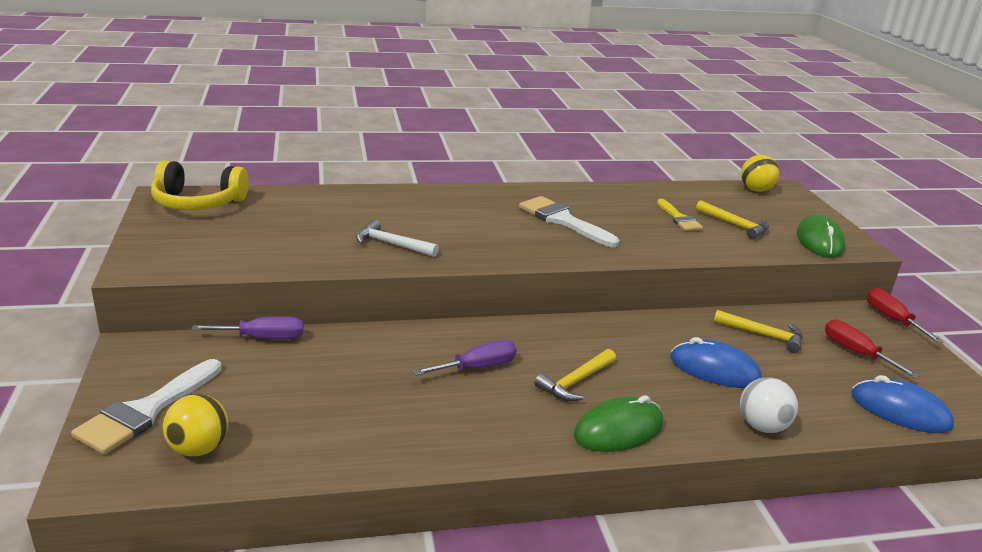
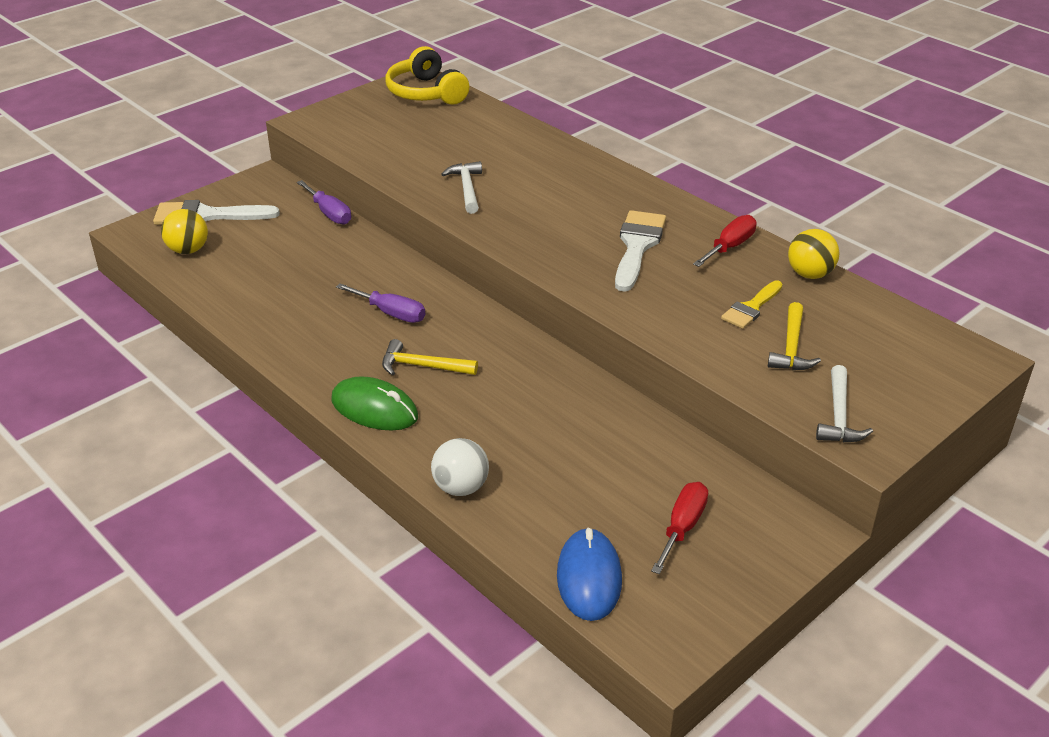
camera: 60 degrees right, 10 degrees up
(714, 369) = (531, 437): blue mouse -> none
(755, 190) = (933, 338): yellow ball -> yellow ball (809, 274)
(763, 335) = (640, 453): yellow hammer -> none
(819, 241) = (838, 415): green mouse -> white hammer
(892, 319) = (808, 545): red screwdriver -> red screwdriver (729, 247)

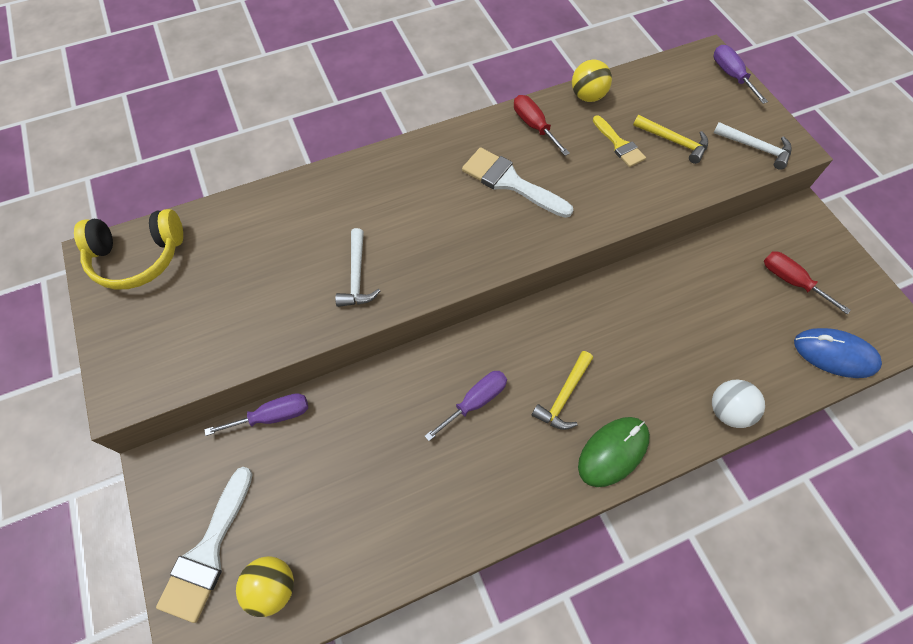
camera: 70 degrees left, 25 degrees up
(467, 188) = (357, 276): white hammer -> white hammer turned 105 degrees counterclockwise
(959, 382) = (731, 75): none -> purple screwdriver

